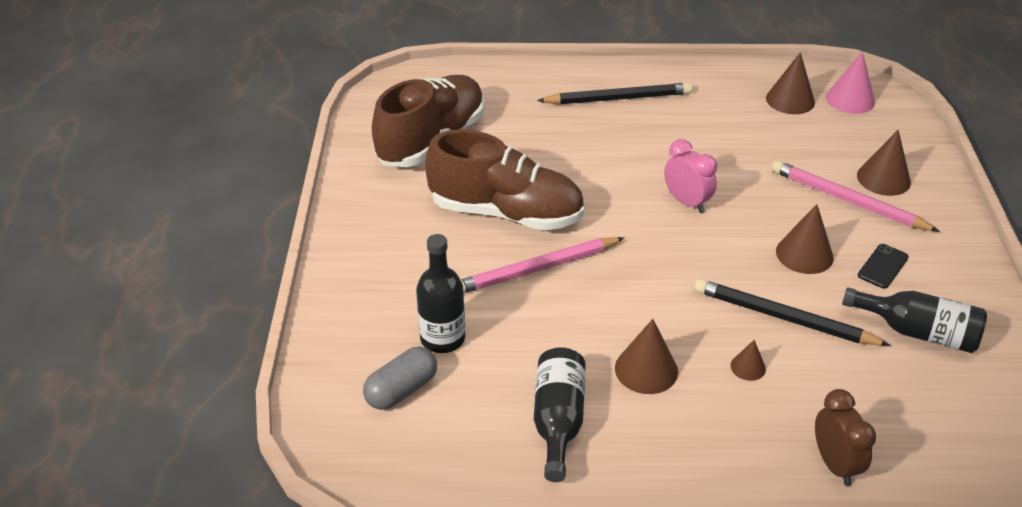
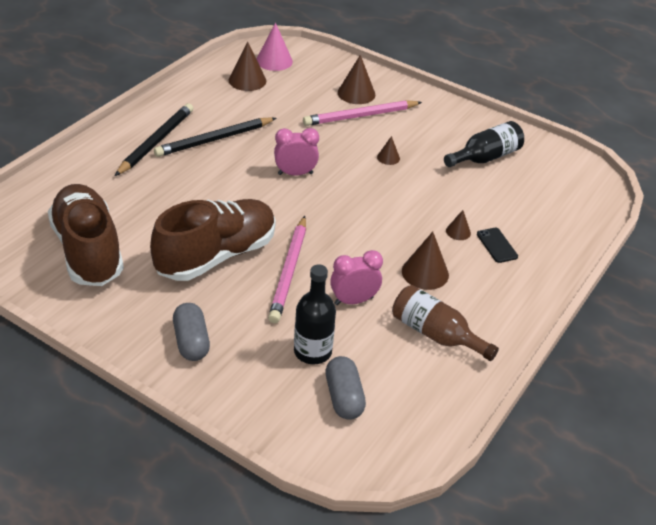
camera: 60 degrees left, 0 degrees up
(381, 255) = (191, 342): none -> grey capsule
(543, 334) = (353, 300): none -> pink clock
(558, 421) = (435, 334): black bottle -> brown bottle
(783, 318) = (432, 196): black pencil -> black pencil (214, 140)
(804, 254) = (388, 157): brown cone -> brown cone, size x0.55
(835, 464) = (554, 243): brown clock -> none
(883, 266) = (425, 137): black phone -> black phone (496, 245)

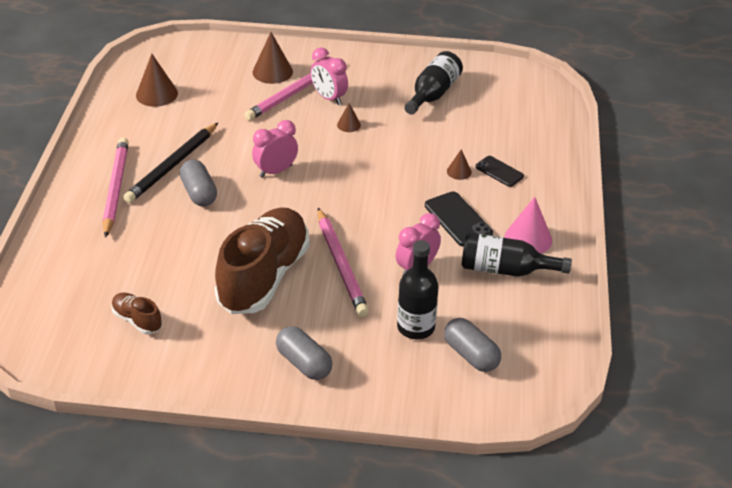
camera: 25 degrees left, 0 degrees up
(88, 250) = (137, 320): brown shoe -> brown shoe, size x0.43
(156, 142) = (116, 188): black pencil -> pink pencil
(218, 169) = (199, 193): none -> grey capsule
(274, 61) = (167, 65): pink cone -> pink cone (528, 238)
(388, 130) = (329, 98): none -> pink clock
(425, 273) = (458, 219): brown cone -> black phone
(435, 334) = (505, 269): brown bottle -> black bottle

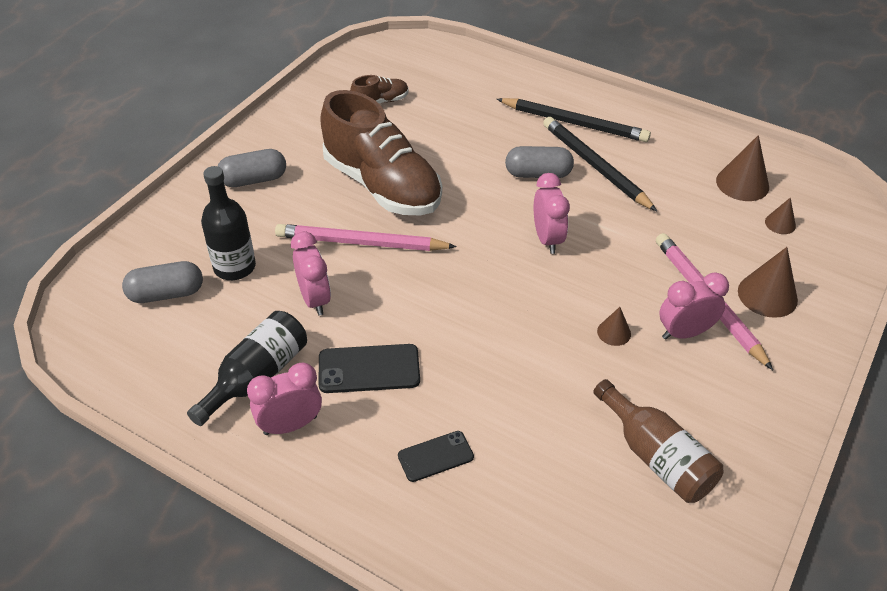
camera: 115 degrees right, 5 degrees up
(116, 188) = (574, 123): pink pencil -> black pencil
(433, 94) = (656, 457): black bottle -> brown bottle
(459, 171) = (459, 410): brown cone -> brown cone (780, 223)
(528, 238) = (290, 425): pink cone -> pink clock

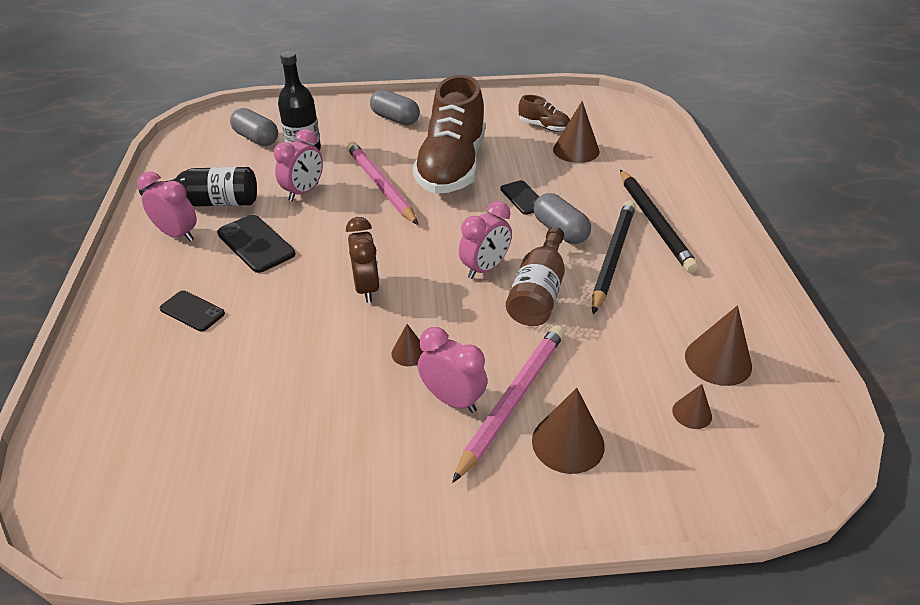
camera: 55 degrees right, 5 degrees down
(437, 105) = (576, 150): none -> brown cone
(473, 169) = (523, 198): none -> black phone
(509, 321) = (367, 288): none -> brown clock
(656, 457) = (278, 440): brown bottle -> brown bottle (538, 293)

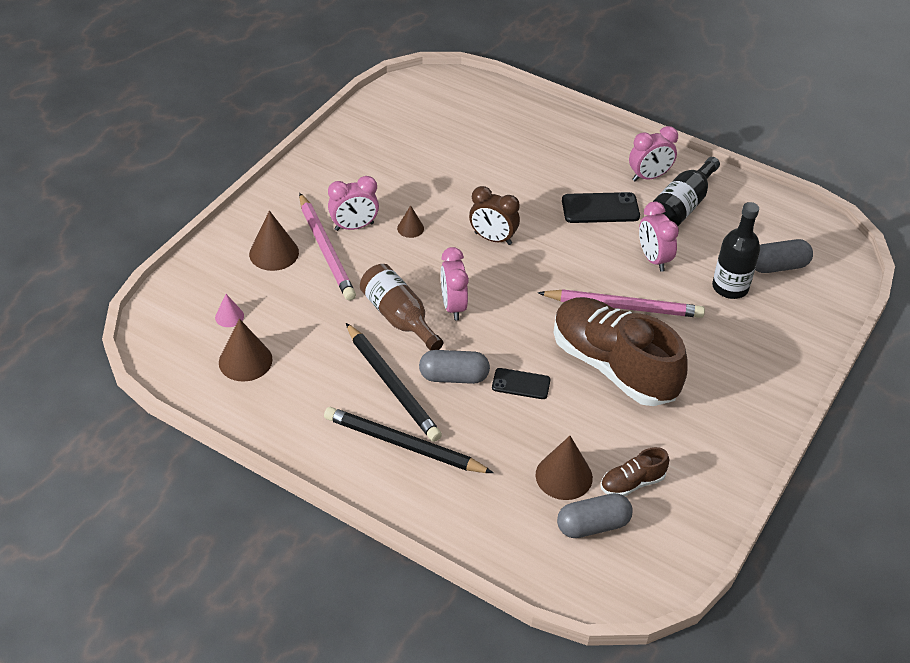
camera: 125 degrees right, 5 degrees up
(192, 311) = (547, 157): black phone -> none
(395, 119) = (745, 376): grey capsule -> grey capsule (593, 525)
(692, 413) = (229, 316): brown cone -> pink cone

